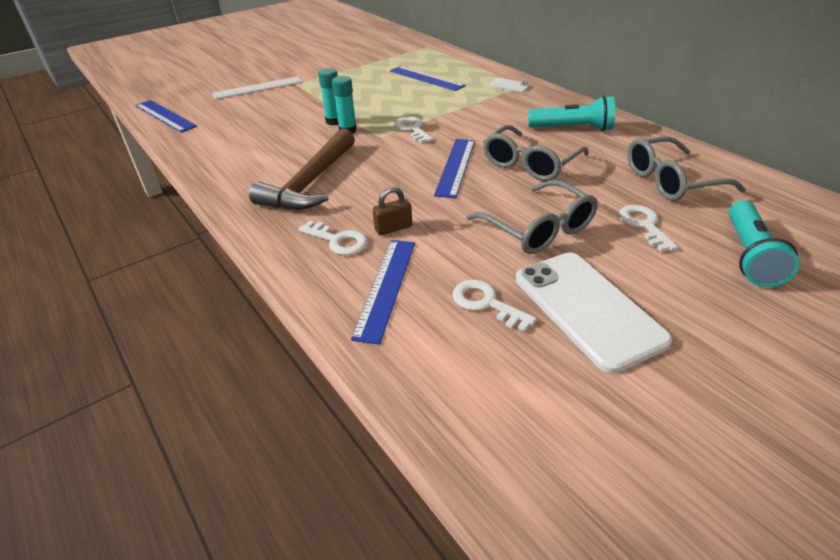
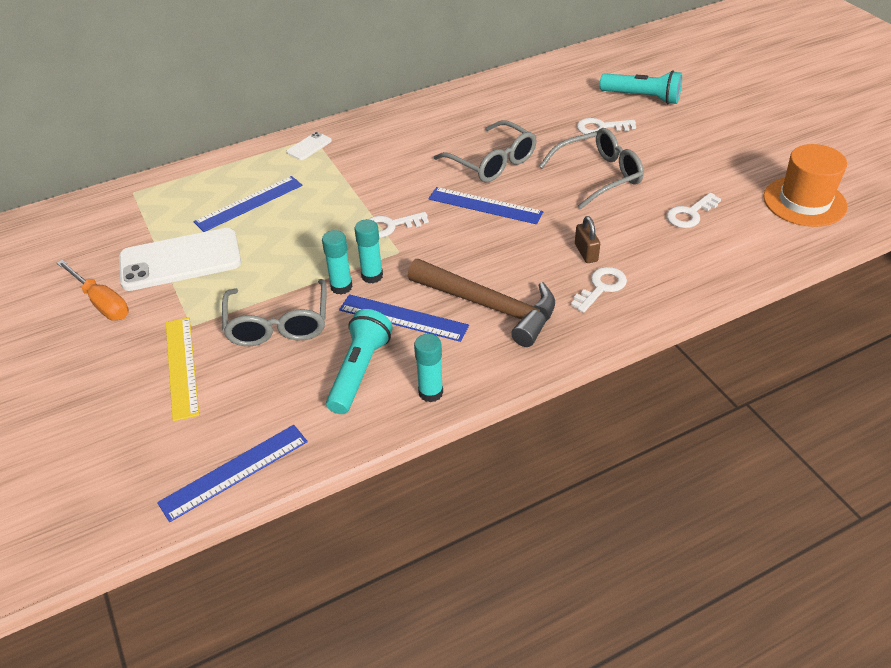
camera: 80 degrees left, 5 degrees up
(213, 168) = (430, 392): none -> turquoise glue stick
(258, 88) = (181, 367): white ruler -> yellow ruler
(317, 59) = (101, 302): none -> orange screwdriver
(386, 287) = (669, 262): blue ruler -> blue ruler (403, 318)
(563, 435) = (804, 202): none -> orange hat
(572, 129) = (432, 127): turquoise flashlight -> turquoise flashlight (359, 371)
(587, 309) = (696, 172): white phone -> white phone (180, 260)
(671, 180) = (540, 101): grey glasses -> grey glasses (278, 323)

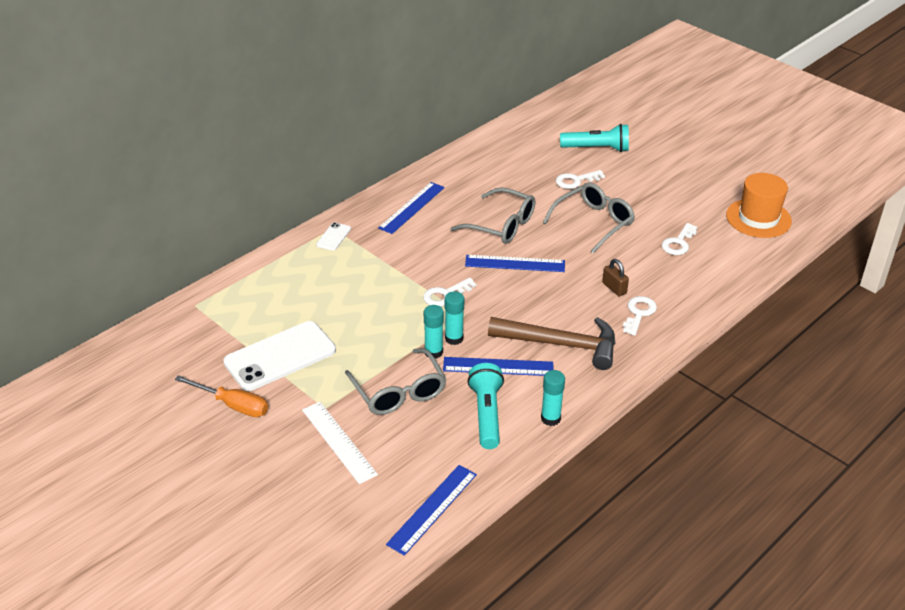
camera: 20 degrees left, 5 degrees down
(181, 367) = (338, 442): yellow ruler -> white ruler
(249, 203) = (310, 297): blue ruler -> blue ruler (412, 207)

